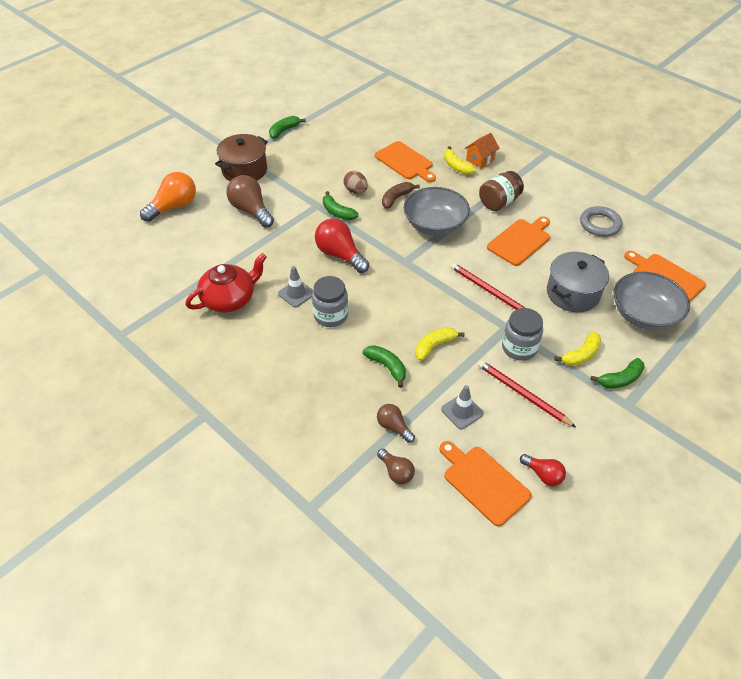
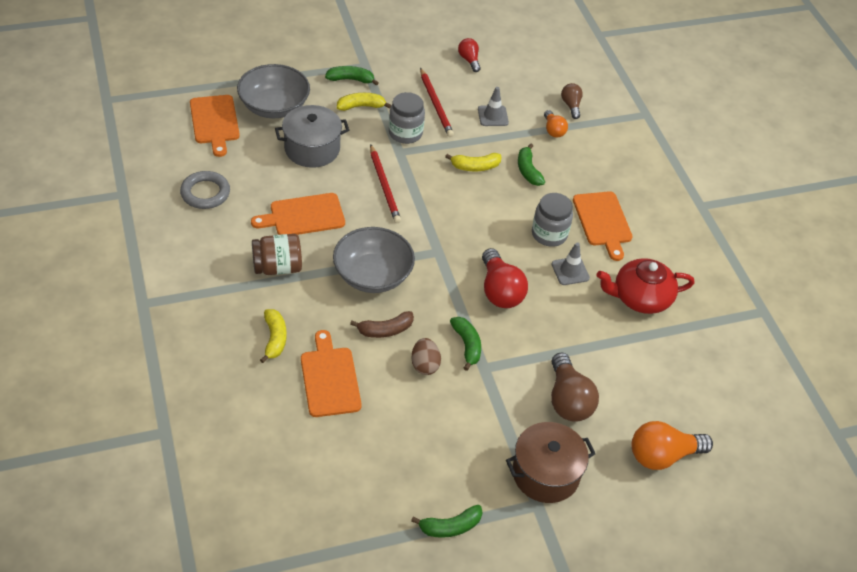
camera: 155 degrees left, 0 degrees up
(394, 427) = (553, 130): brown light bulb -> orange light bulb
(480, 159) = (236, 334): orange house -> none
(483, 482) = (514, 74): orange cutting board -> orange cutting board (603, 221)

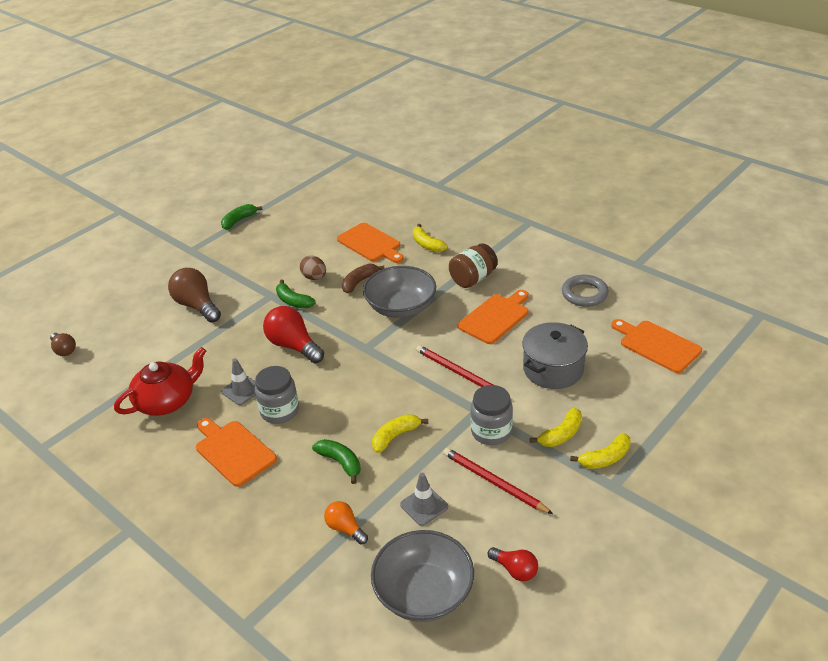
camera: 155 degrees right, 10 degrees down
(274, 106) = (632, 387): grey bowl -> grey bowl (424, 593)
(351, 79) = (605, 458): green banana -> yellow banana
(545, 474) = (192, 264): brown pot -> none
(571, 106) = (346, 578): brown light bulb -> brown light bulb (64, 350)
(662, 455) = (111, 307): orange light bulb -> none

